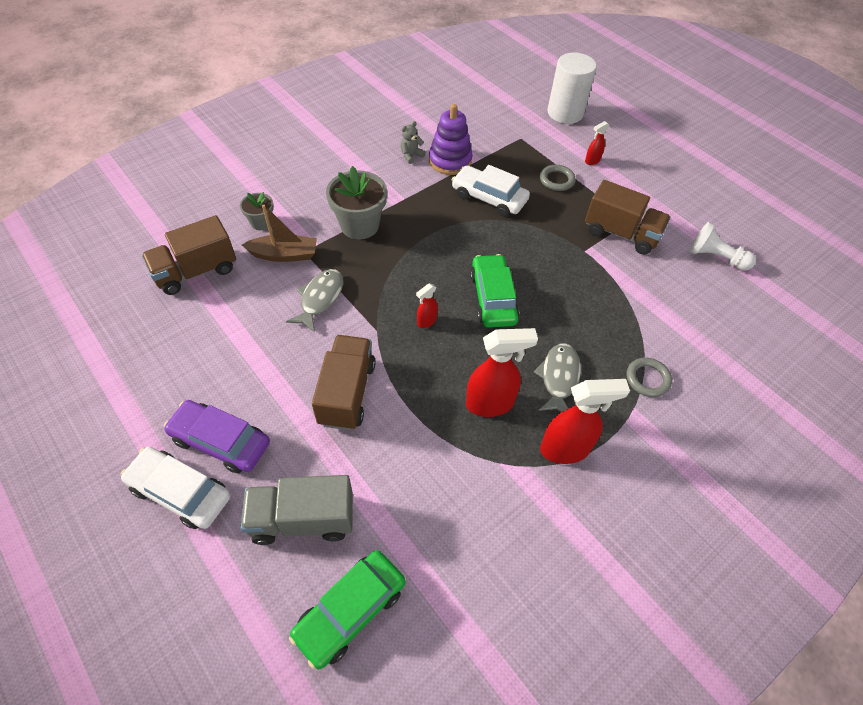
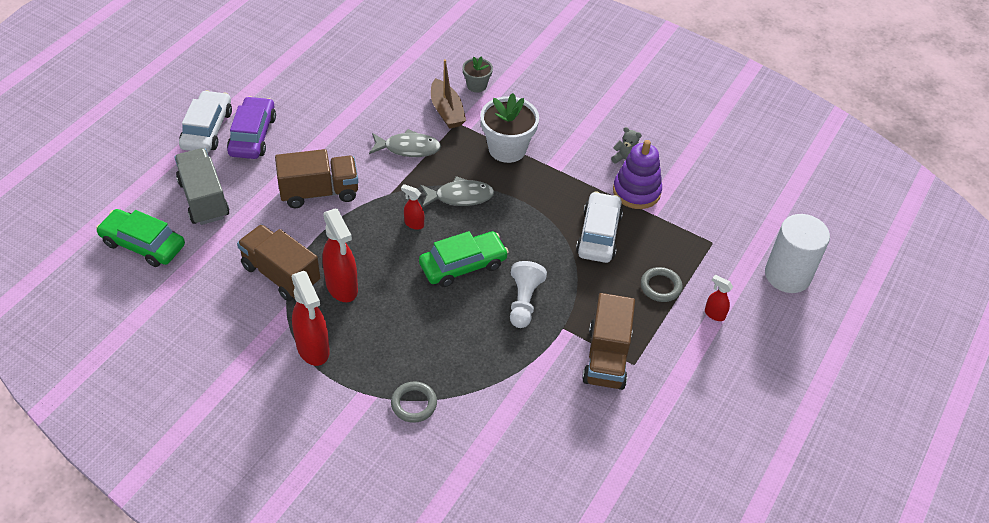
camera: 70 degrees right, 5 degrees down
(196, 271) = (403, 67): brown truck -> brown truck (281, 275)
(359, 225) = (507, 149): grey flower pot -> white flower pot
(559, 378) = (388, 332): grey fish -> grey fish (460, 196)
(715, 257) = (615, 454): white pawn -> white pawn (524, 301)

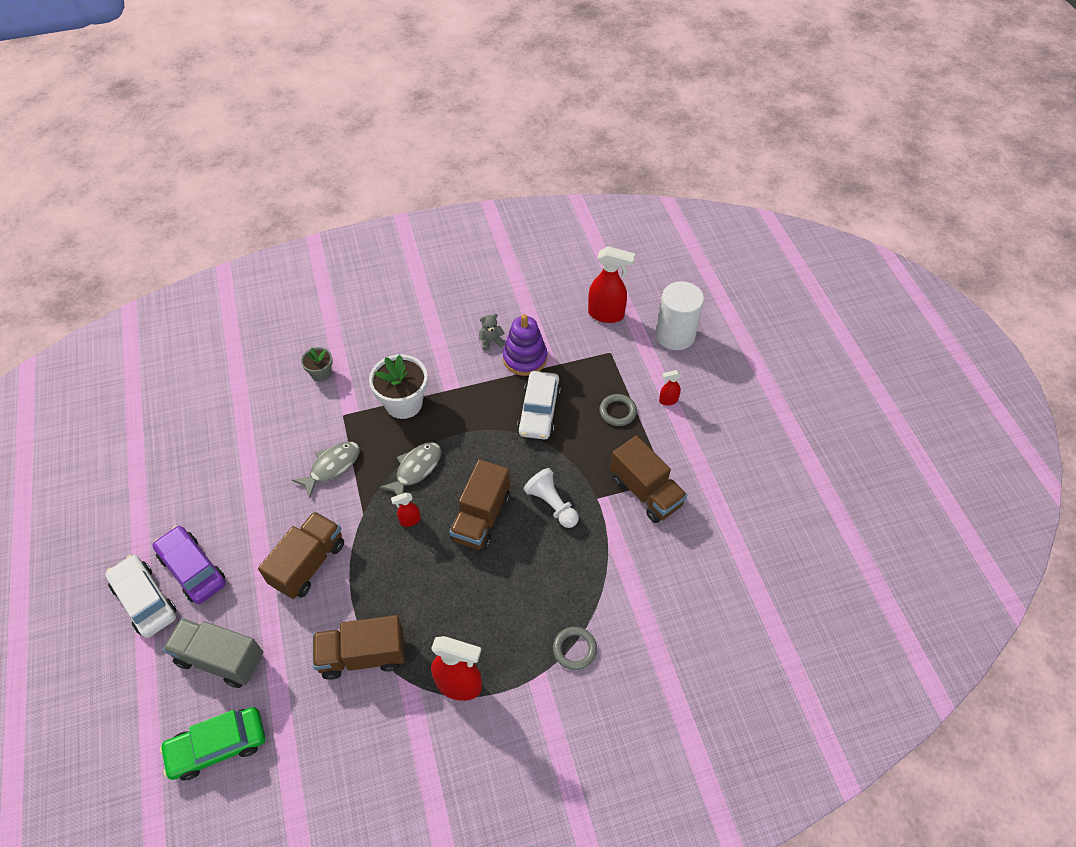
camera: 45 degrees left, 5 degrees up
(342, 287) = (420, 618): red spray bottle -> red spray bottle (606, 314)
(446, 111) = (324, 412): brown boat -> none
(463, 265) = (481, 518): green car -> brown truck
(598, 234) = (539, 411): white car -> white car turned 135 degrees counterclockwise

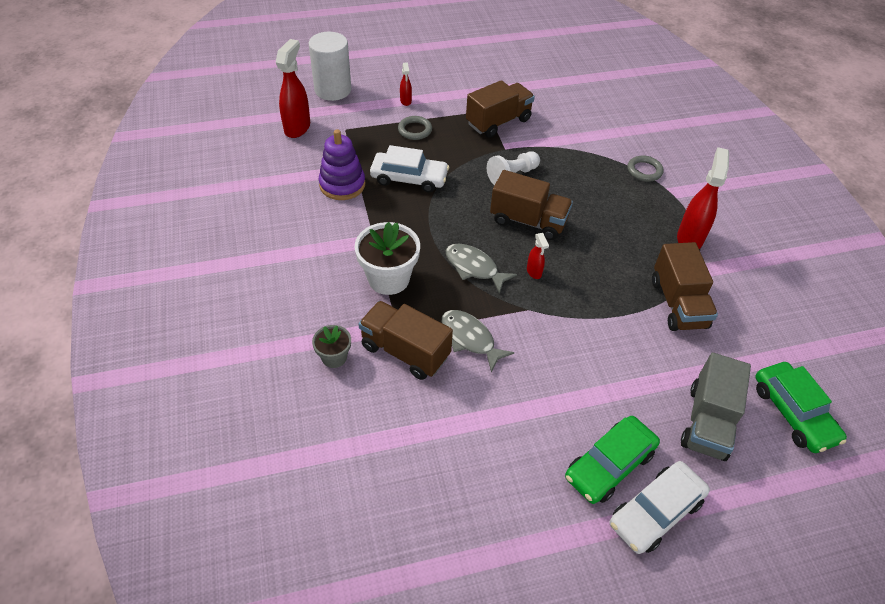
camera: 90 degrees left, 5 degrees down
(192, 569) = (609, 465): purple car -> green car
(308, 563) = (590, 352): brown truck -> brown truck (405, 351)
(491, 341) = (314, 208): grey teddy bear -> none

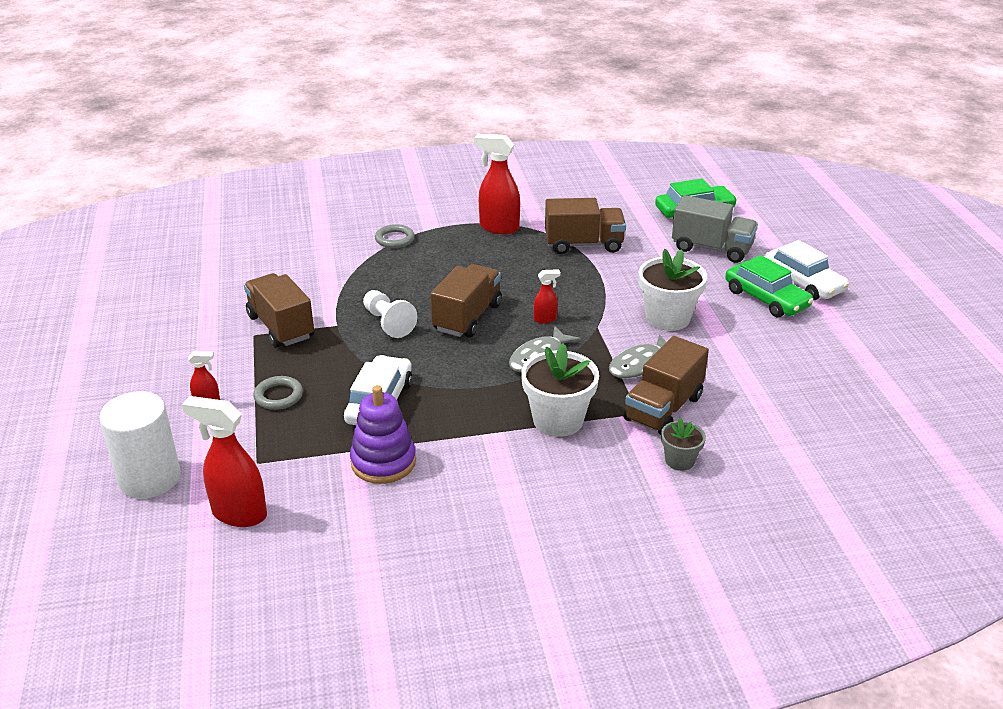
camera: 85 degrees left, 15 degrees down
(552, 366) = (667, 318): none -> white flower pot

